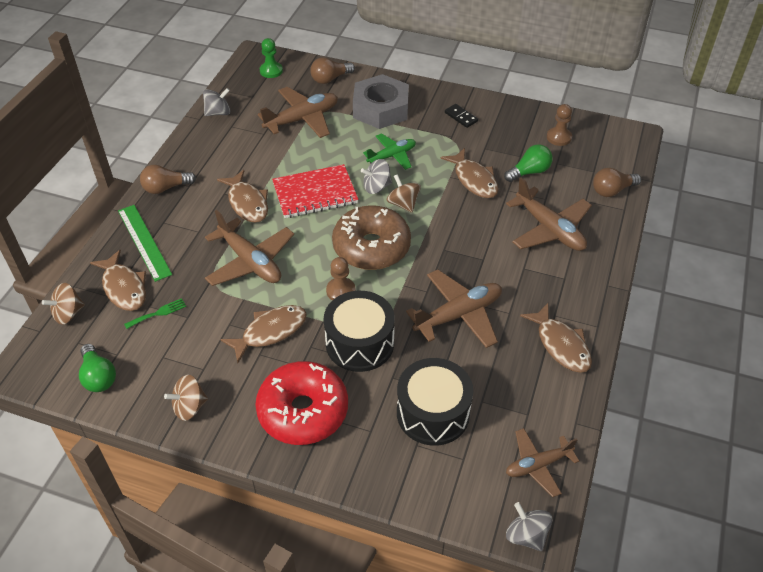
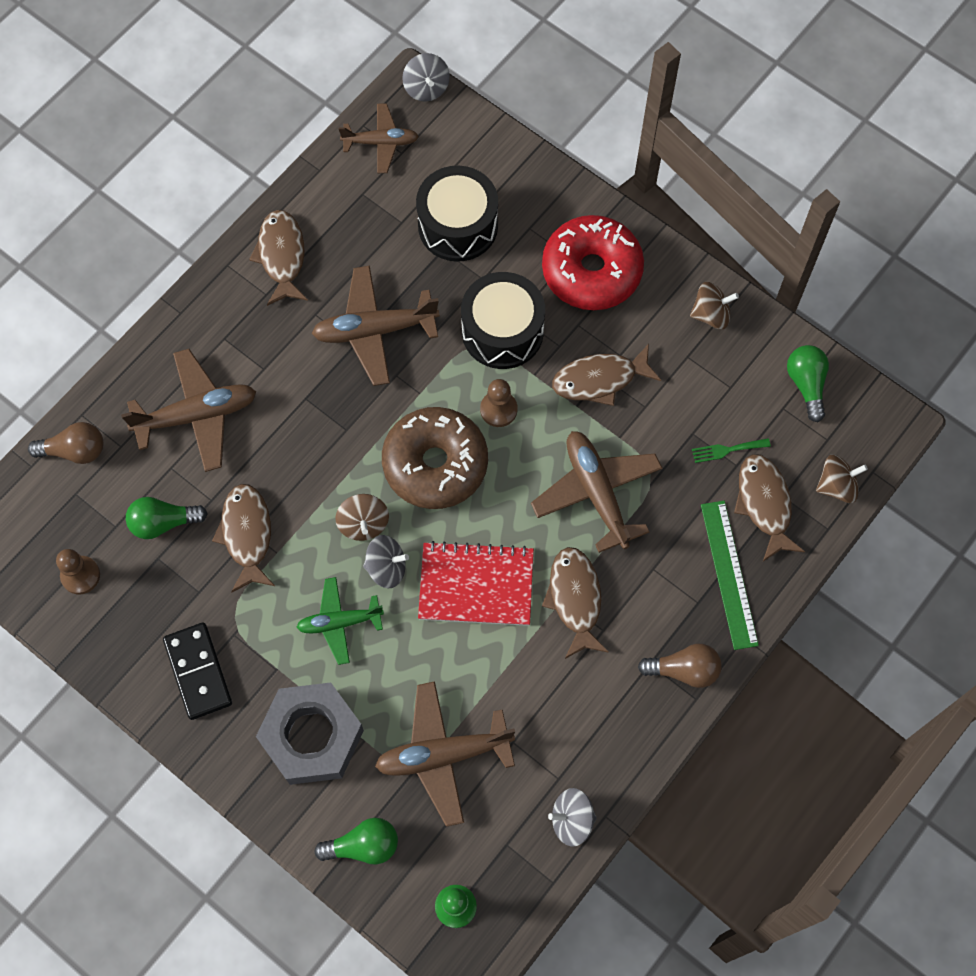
camera: 160 degrees left, 20 degrees up
(330, 79) = (363, 846): brown light bulb -> green light bulb
(461, 117) = (198, 672): black domino -> black domino, size x1.69
(549, 229) = (197, 415): brown plane -> brown plane turned 90 degrees clockwise

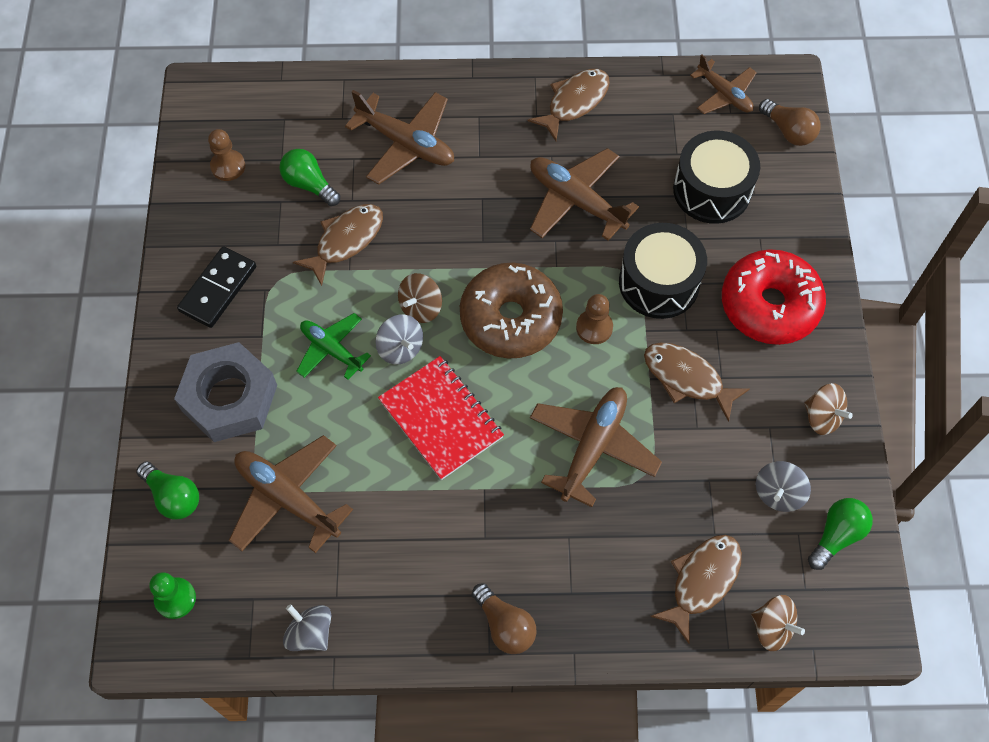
camera: 50 degrees right, 5 degrees down
(75, 451) = (314, 95): brown light bulb -> brown light bulb (788, 131)
(426, 88) = (797, 89): grey spinning top -> grey spinning top (778, 493)
(575, 599) = (492, 498): brown fish -> none
(727, 450) = (720, 517): green fork -> none
(728, 574) = (616, 598): green ruler -> none

